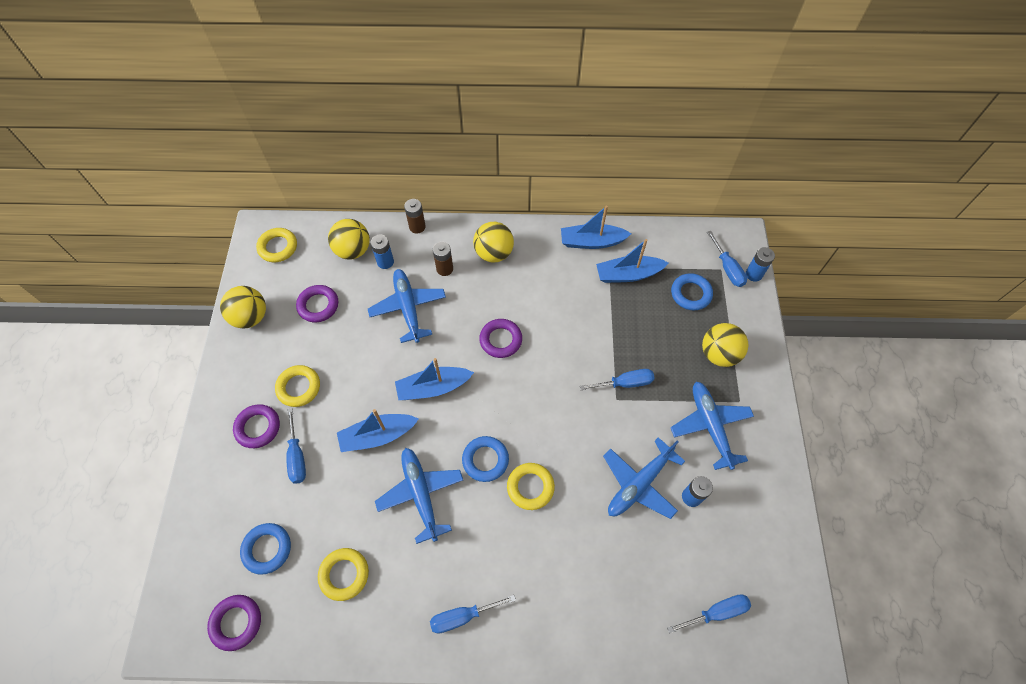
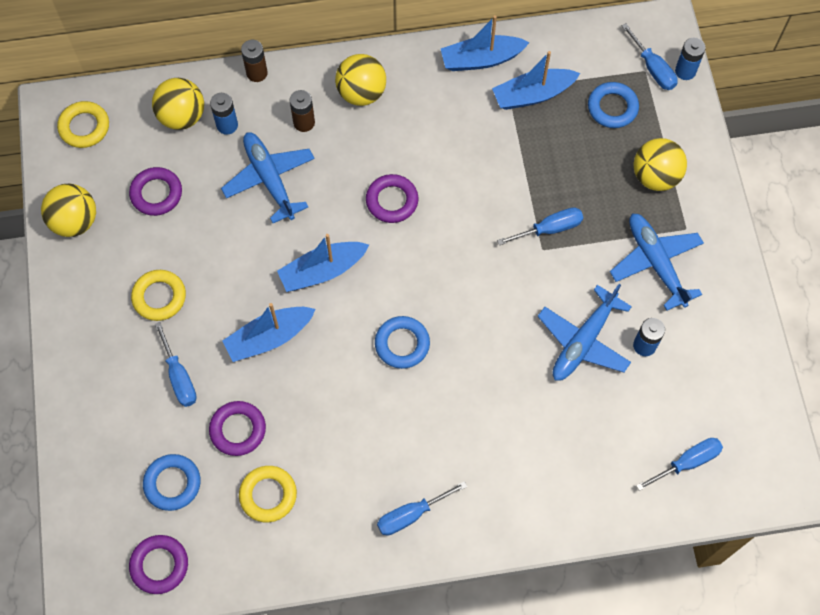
camera: 10 degrees left, 5 degrees up
(258, 427) = (123, 352): purple ring -> purple ring (238, 430)
(421, 495) = (335, 395): blue plane -> none
(530, 487) = (460, 365): yellow ring -> none

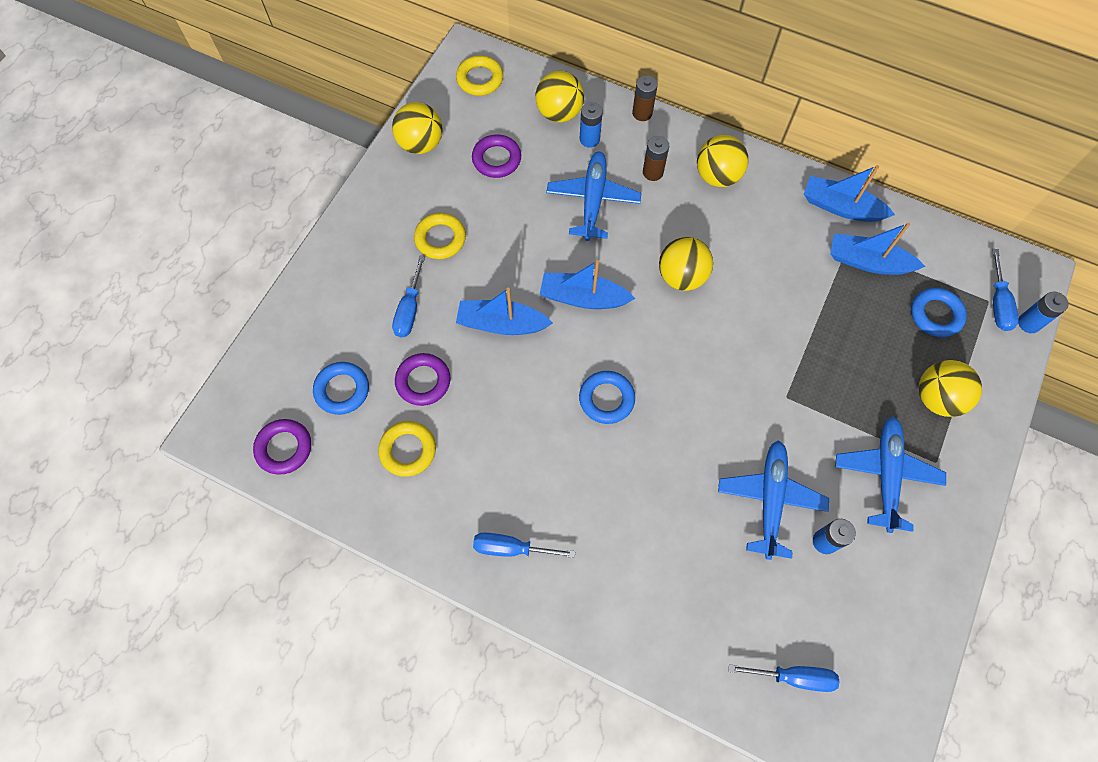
camera: 35 degrees right, 0 degrees up
(392, 201) = (681, 276): purple ring -> yellow ball
(549, 229) = (805, 383): blue screwdriver -> none
(584, 341) = (770, 500): blue plane -> blue plane turned 120 degrees clockwise

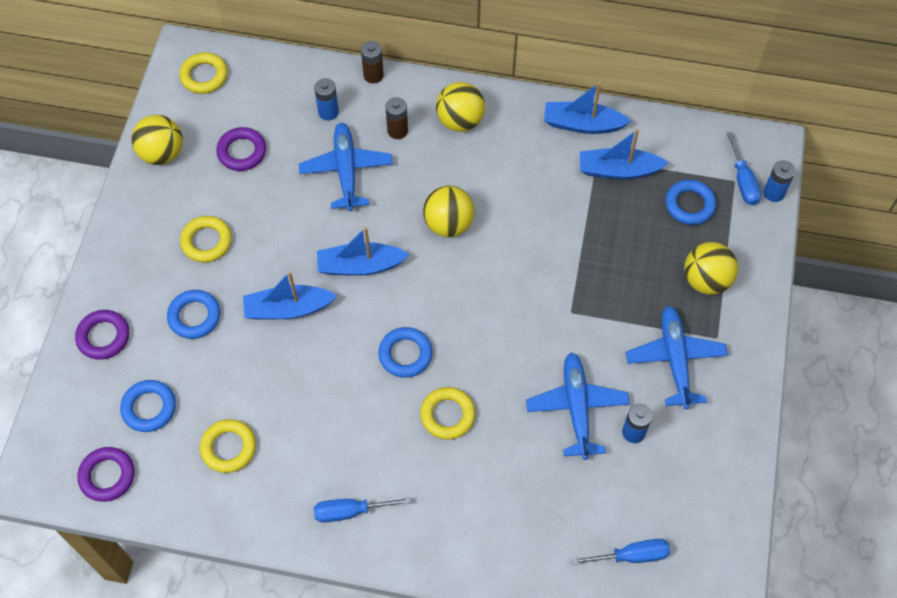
camera: 15 degrees left, 5 degrees down
(409, 309) = (194, 316): blue screwdriver -> blue ring
(423, 381) = (226, 380): purple ring -> purple ring (103, 337)
(559, 113) = (292, 93): yellow ball -> none
(634, 473) = (447, 415): none -> yellow ring

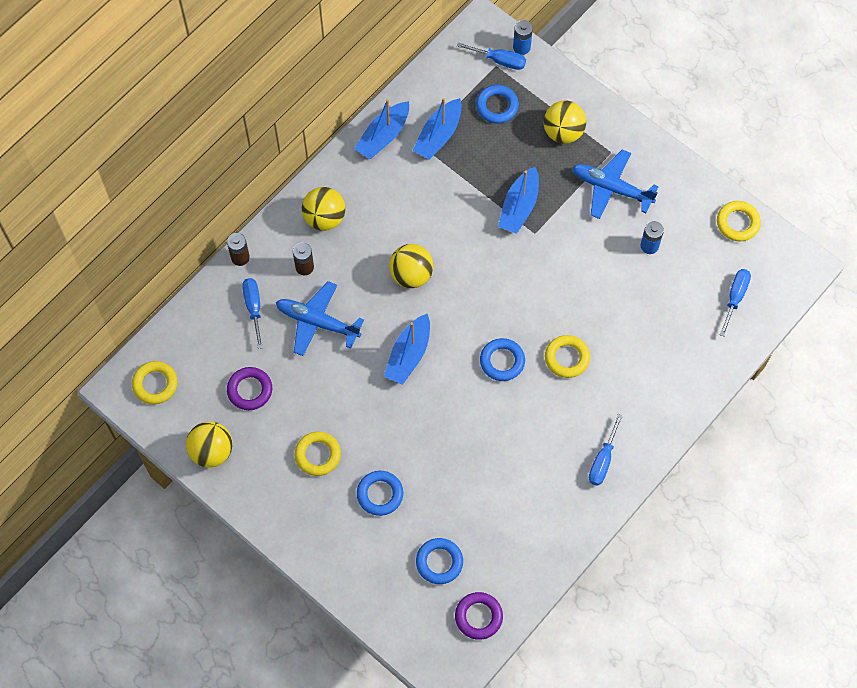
camera: 60 degrees left, 5 degrees up
(103, 337) = (357, 569): purple ring -> none
(228, 448) = (505, 520): yellow ring -> yellow ring (737, 223)
(288, 309) = (414, 424): blue boat -> blue boat (519, 207)
(328, 112) = (253, 308): blue battery -> blue screwdriver
(576, 408) = (611, 271): blue plane -> none

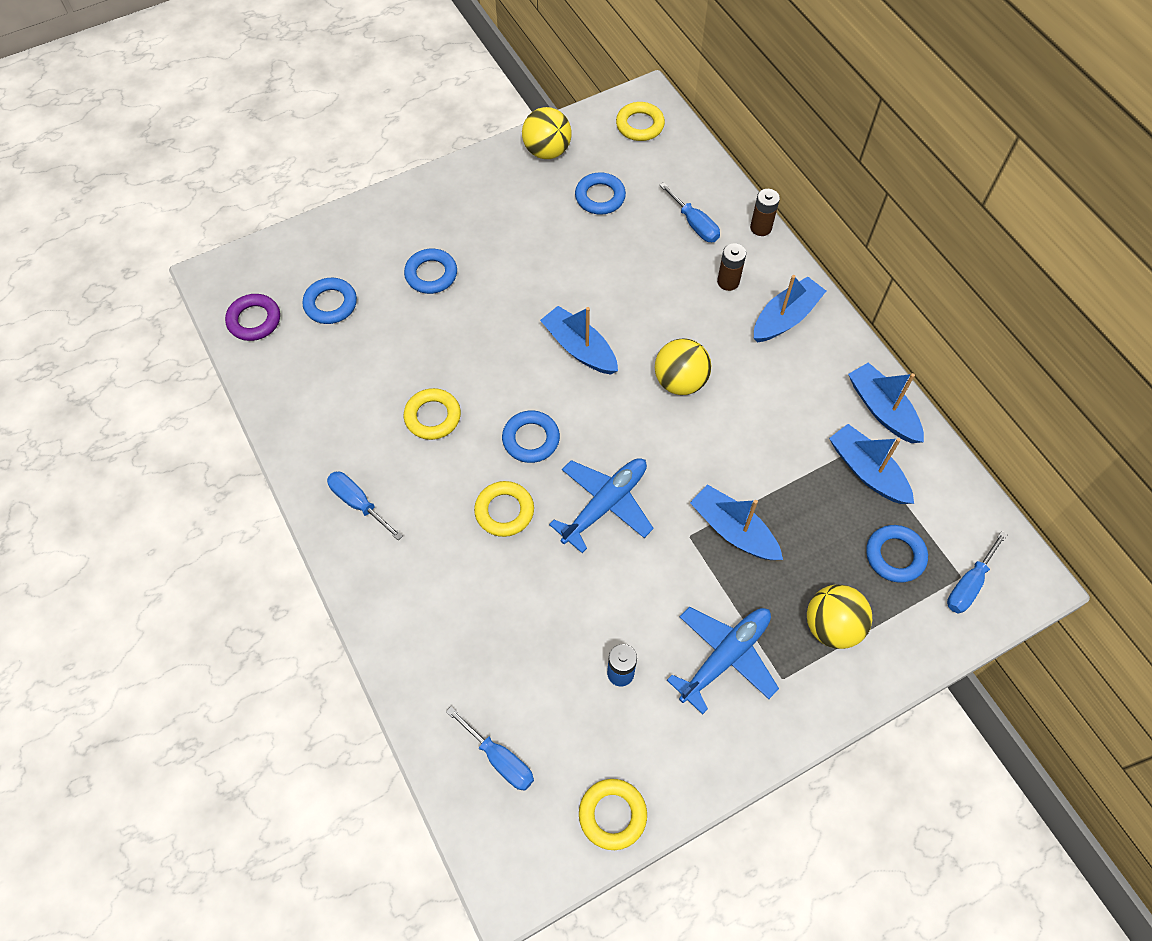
camera: 110 degrees right, 5 degrees down
(250, 390) = (600, 197): purple ring -> blue ring
(253, 308) = (694, 224): blue screwdriver -> blue screwdriver turned 45 degrees clockwise
(318, 322) = (654, 275): blue plane -> blue plane (604, 505)
(318, 455) = (501, 234): yellow ring -> yellow ring (432, 417)
(324, 218) = (785, 317): yellow ball -> blue boat
(521, 47) = (985, 621): blue battery -> none

